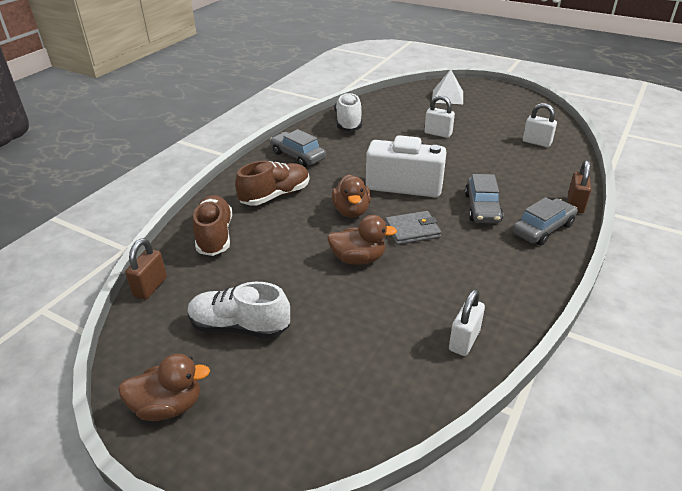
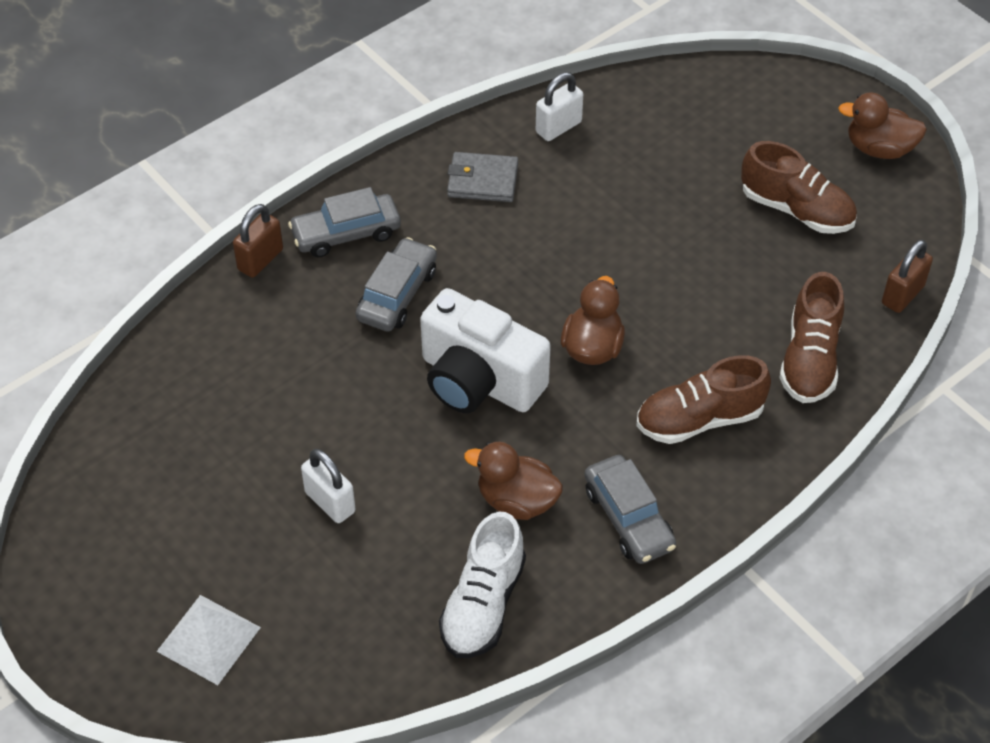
camera: 160 degrees left, 15 degrees up
(239, 326) = (796, 210): white shoe -> brown shoe
(358, 259) = (622, 259): brown duck -> brown duck (516, 501)
(412, 230) = (524, 284): grey wallet -> grey wallet (482, 180)
(536, 142) = (175, 415): white padlock -> none

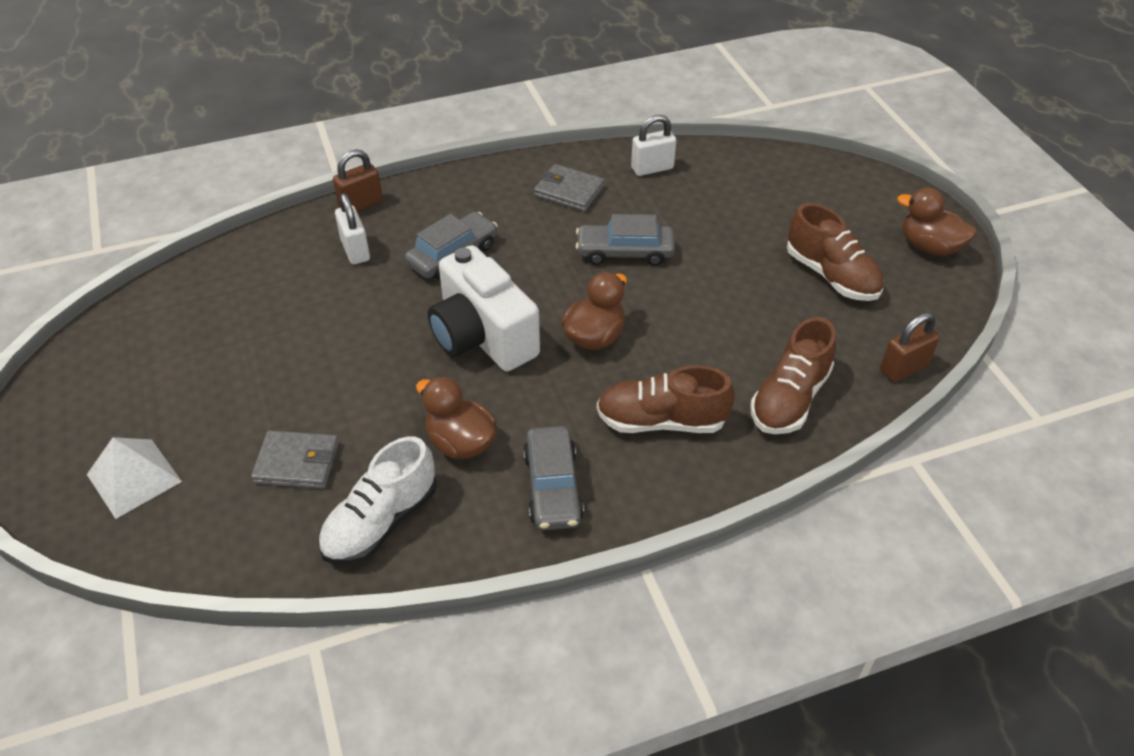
camera: 20 degrees right, 5 degrees down
(330, 502) = (302, 397): white padlock -> white padlock (355, 250)
(346, 233) = (438, 202): grey car -> grey car (624, 252)
(366, 572) = (297, 463): none -> grey wallet

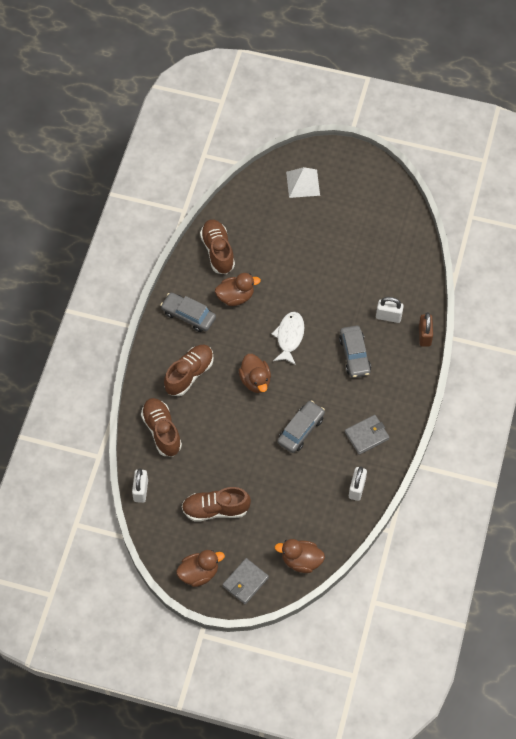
camera: 125 degrees right, 15 degrees up
(297, 463) = (269, 237): grey wallet -> grey wallet (245, 582)
(381, 522) = (218, 251): white shoe -> brown shoe
(482, 337) = (289, 337): white camera -> white fish
(798, 171) = (301, 560): none -> brown duck
(903, 368) = (141, 490): brown padlock -> white padlock

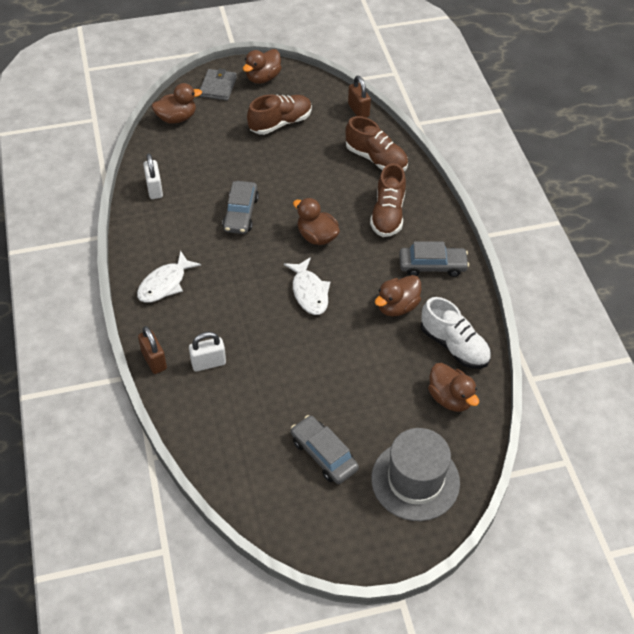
camera: 150 degrees right, 10 degrees down
(141, 490) = (358, 110): white padlock -> brown padlock
(218, 251) = (454, 346): brown shoe -> white shoe
(246, 220) = (450, 398): none -> brown duck
(303, 183) = (415, 480): white pyramid -> grey hat
(354, 355) = (225, 305): grey car -> grey car (324, 454)
(366, 435) = (169, 236): grey wallet -> none
(389, 393) = (165, 284): none -> white fish

